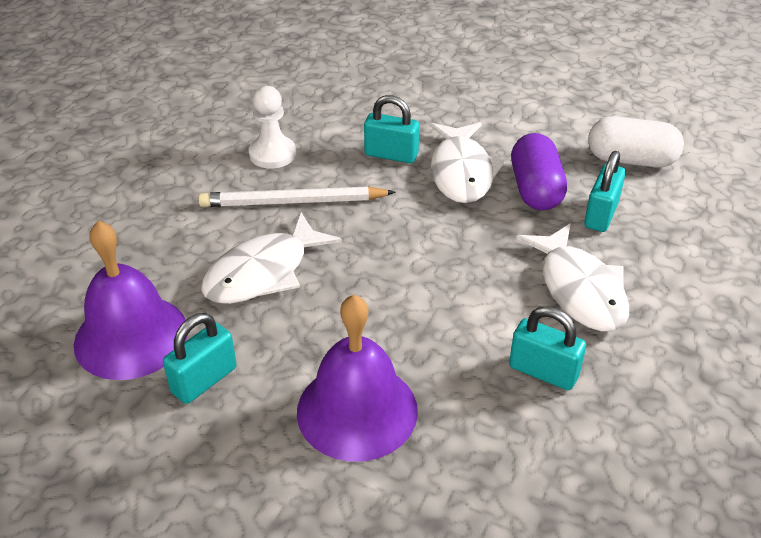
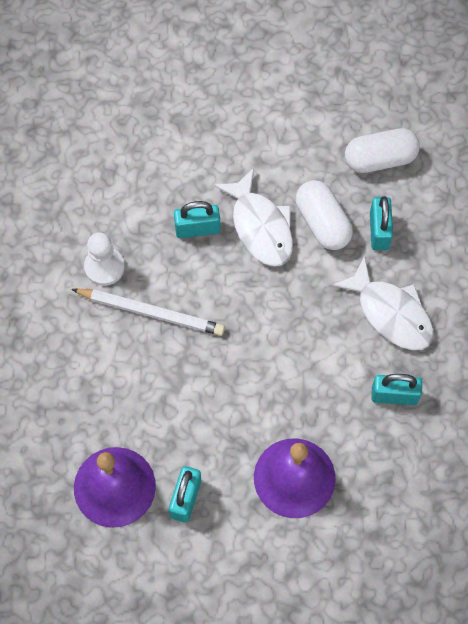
camera: 25 degrees left, 25 degrees up
(263, 272) = (170, 391): white fish -> none
(293, 202) = (151, 313): white pencil -> white pencil turned 135 degrees counterclockwise
(535, 189) = (322, 223): purple capsule -> white capsule

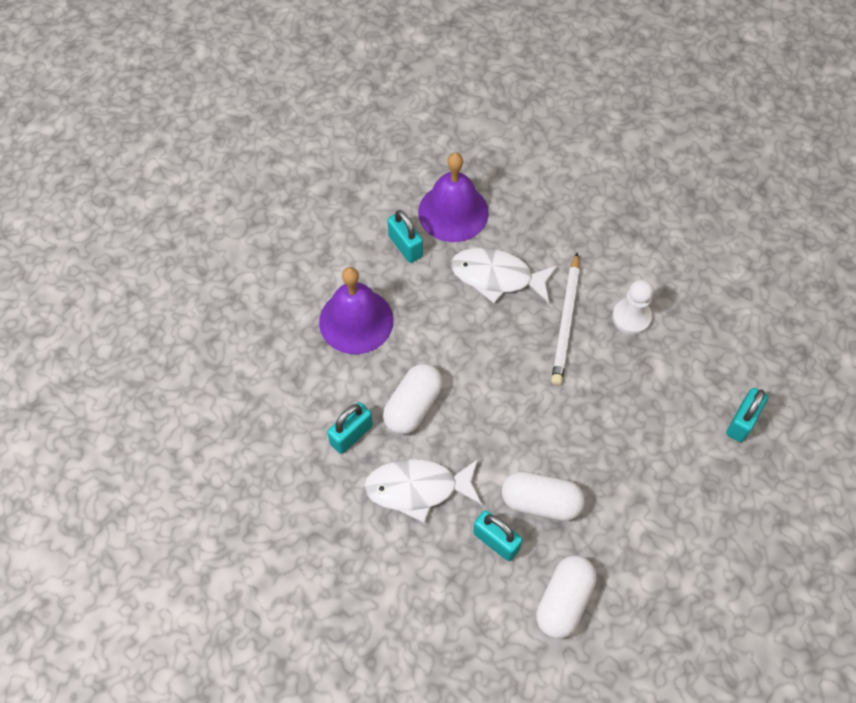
camera: 130 degrees right, 5 degrees down
(151, 313) = (566, 321): white pencil -> white pencil turned 45 degrees counterclockwise
(197, 229) = (612, 404): turquoise padlock -> turquoise padlock (742, 422)
(260, 226) = (577, 451): white fish -> white fish (497, 277)
(329, 369) = (413, 406): none -> white capsule

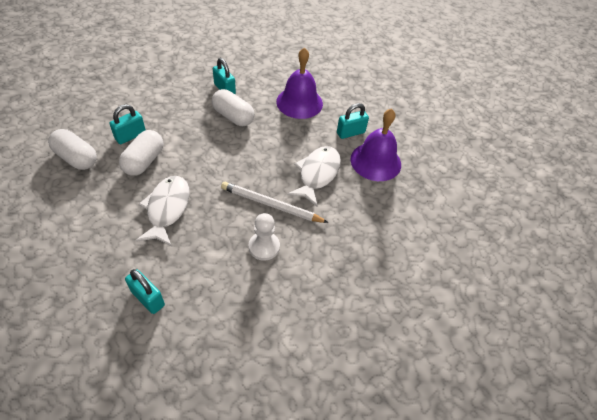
camera: 95 degrees right, 10 degrees down
(418, 488) = (180, 109): white fish -> white fish (167, 209)

